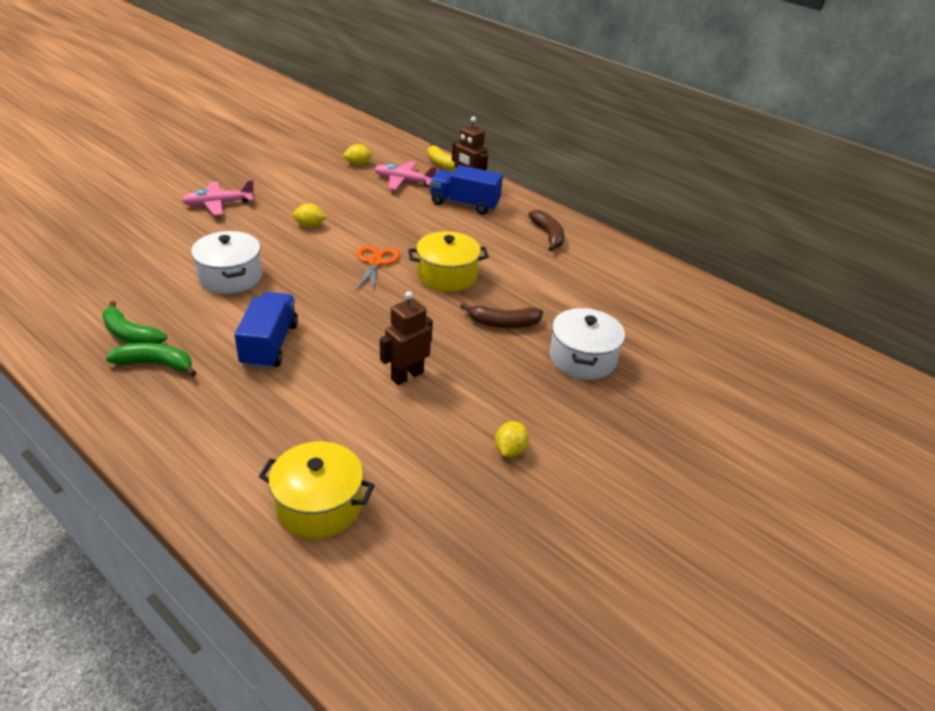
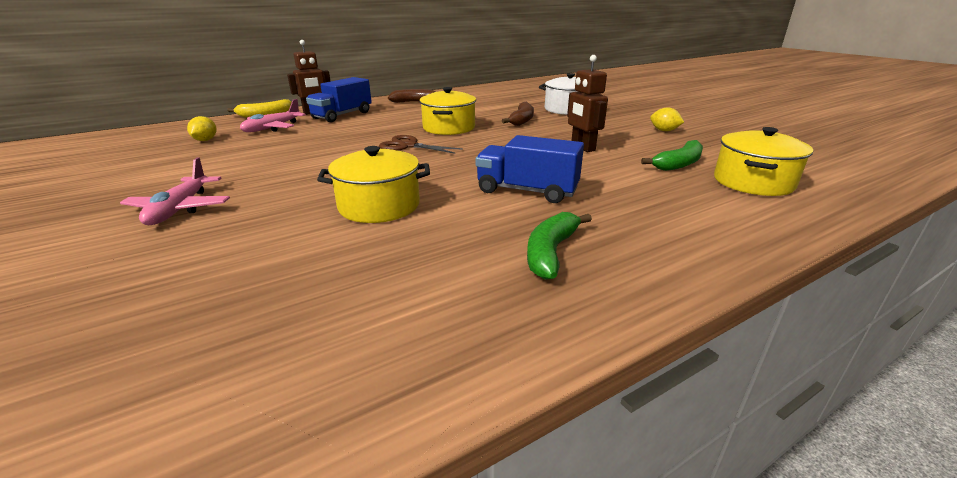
camera: 70 degrees left, 10 degrees down
(130, 334) = (476, 272): green banana -> green banana (678, 164)
(230, 277) = (379, 206): white pot -> yellow pot
(310, 226) = (308, 165): yellow lemon -> none
(375, 262) = (408, 146): orange scissors -> brown scissors

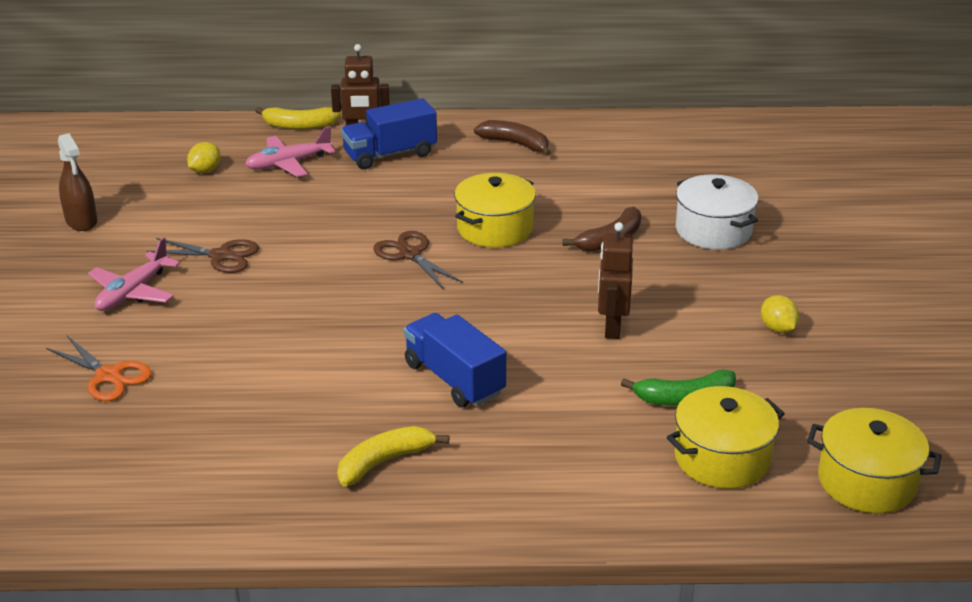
camera: 30 degrees right, 5 degrees up
(96, 181) = (81, 221): none -> brown spray bottle
(188, 273) = (108, 376): none -> orange scissors
(255, 173) = (221, 256): none -> brown scissors
(379, 206) = (297, 349): yellow pot -> yellow pot (867, 481)
(551, 252) = (384, 461): green banana -> yellow banana

